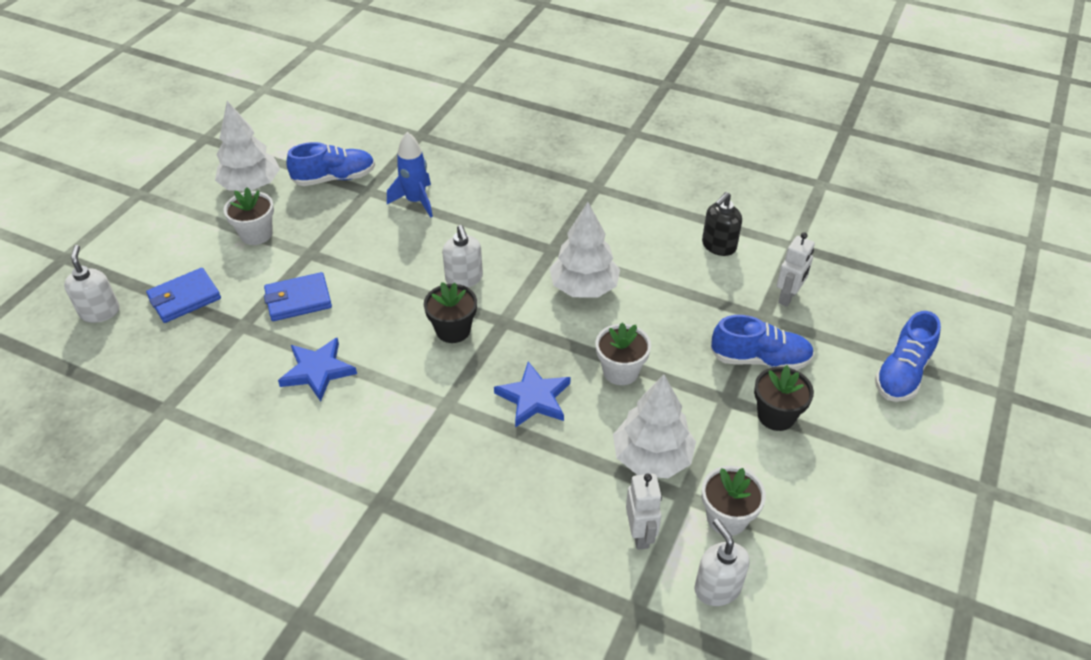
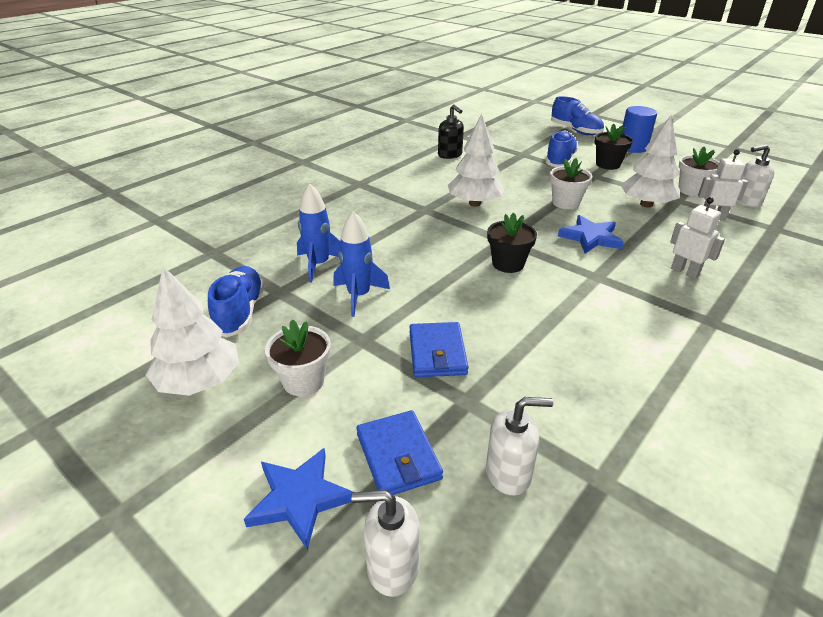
camera: 75 degrees left, 10 degrees down
(317, 371) = (549, 346): blue star -> blue star (299, 499)
(371, 237) = (358, 296): none -> blue rocket
(464, 278) = (443, 251): white soap dispenser -> white soap dispenser (508, 473)
(788, 297) = (506, 145): white robot -> white robot (685, 272)
(870, 449) = (632, 147): none -> blue cylinder

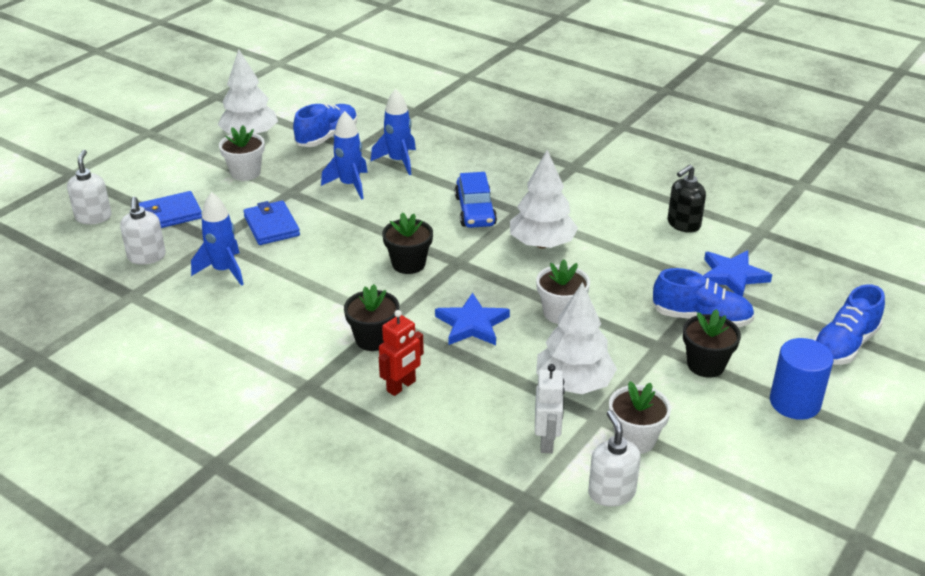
camera: 85 degrees right, 0 degrees up
(240, 312) = (327, 137): blue shoe -> blue shoe turned 45 degrees counterclockwise
(299, 499) = (145, 184): blue star -> blue star (732, 276)
(421, 228) = (475, 211): none -> blue car
(437, 353) = (271, 226): blue wallet -> blue wallet turned 75 degrees clockwise
(533, 389) = (224, 270): none -> blue rocket
(627, 284) = (373, 339): none -> black flower pot
(685, 272) = (401, 386): white robot -> red robot

